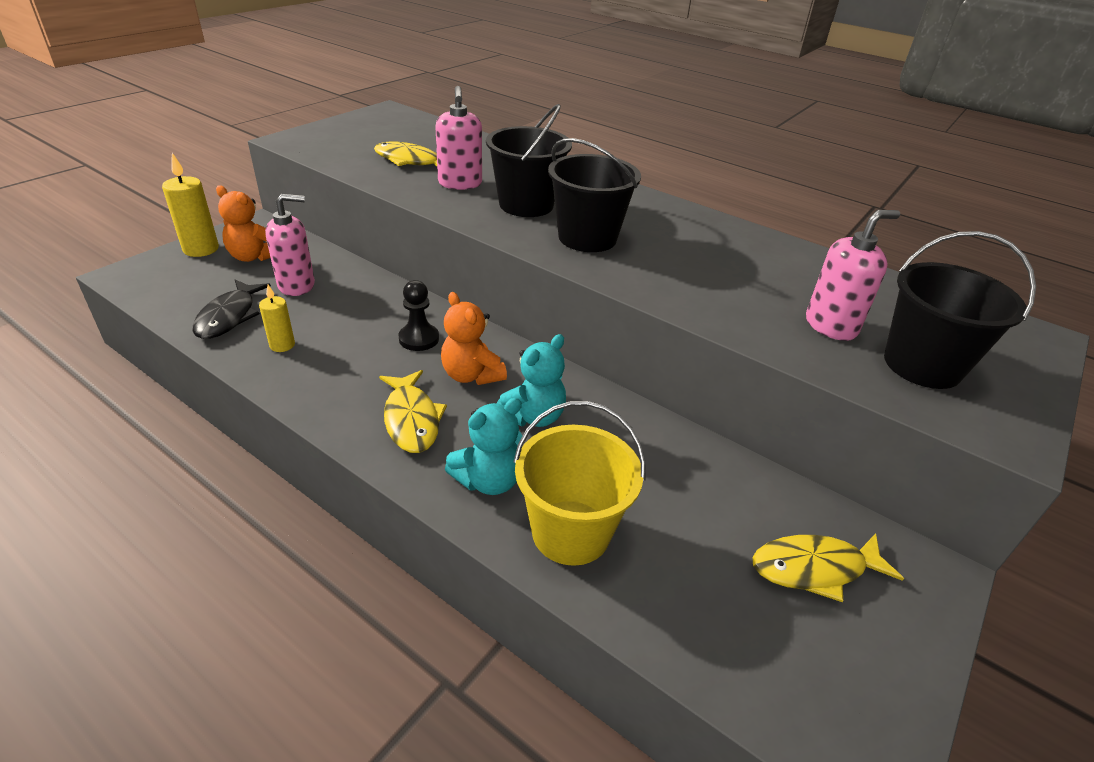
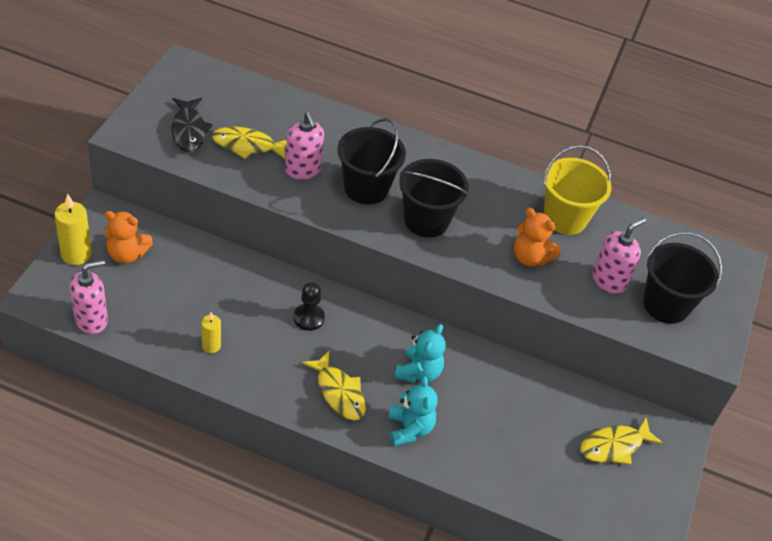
camera: 20 degrees left, 10 degrees up
(229, 317) = (152, 326): black fish -> black fish (189, 130)
(297, 285) = (184, 281): pink soap dispenser -> pink soap dispenser (91, 320)
(471, 375) = (362, 345): orange teddy bear -> orange teddy bear (530, 257)
(489, 480) = (409, 429): turquoise teddy bear -> turquoise teddy bear turned 45 degrees counterclockwise
(571, 532) = (471, 453): yellow bucket -> yellow bucket (565, 218)

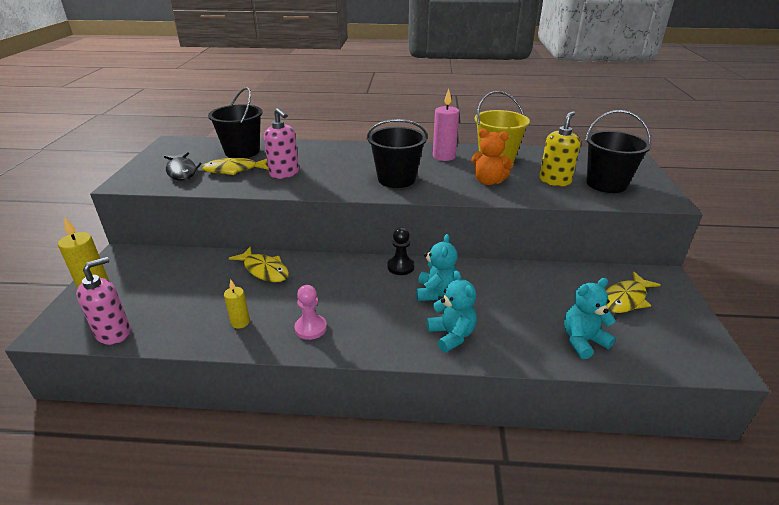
camera: 10 degrees left, 15 degrees down
(127, 254) = (145, 277): orange teddy bear -> none
(276, 375) = (311, 328): none -> pink pawn
(309, 318) = (324, 280): black pawn -> black pawn (400, 267)
(339, 392) = (374, 325): yellow fish -> yellow fish (264, 270)
(366, 188) = (340, 173): black bucket -> black bucket (242, 151)
(502, 194) = (444, 156): none -> pink candle
(534, 478) = (583, 341): none -> turquoise teddy bear
(609, 280) = (555, 181): pink soap dispenser -> yellow soap dispenser

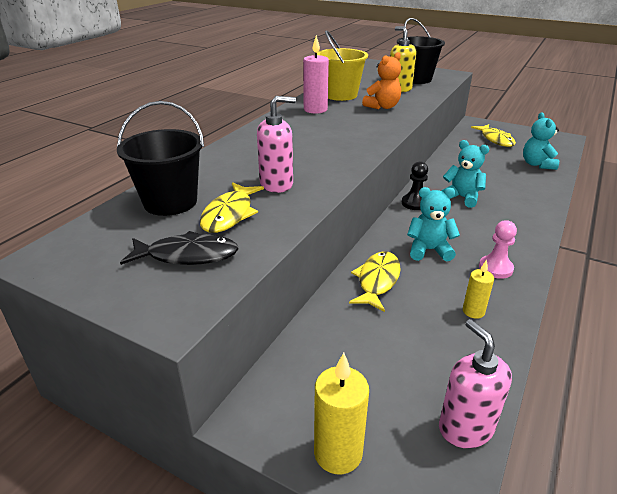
camera: 65 degrees left, 0 degrees up
(264, 270) = (377, 280): yellow fish -> yellow fish turned 45 degrees counterclockwise
(396, 179) = (347, 135): black bucket -> none
(451, 335) = (521, 205): turquoise teddy bear -> turquoise teddy bear (429, 250)

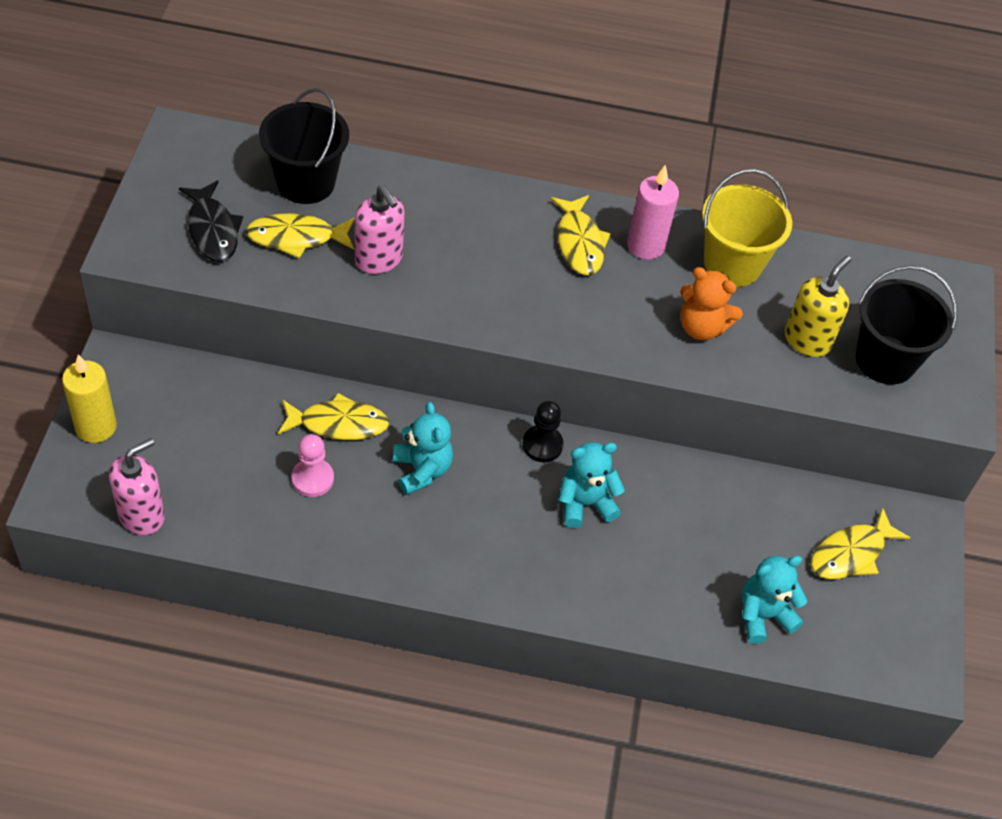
camera: 65 degrees right, 20 degrees up
(302, 124) = (579, 243): none -> yellow fish
(462, 197) = (585, 503): turquoise teddy bear -> turquoise teddy bear turned 120 degrees counterclockwise
(473, 311) = (309, 520): yellow candle -> none
(495, 268) = (405, 543): pink pawn -> pink pawn (312, 479)

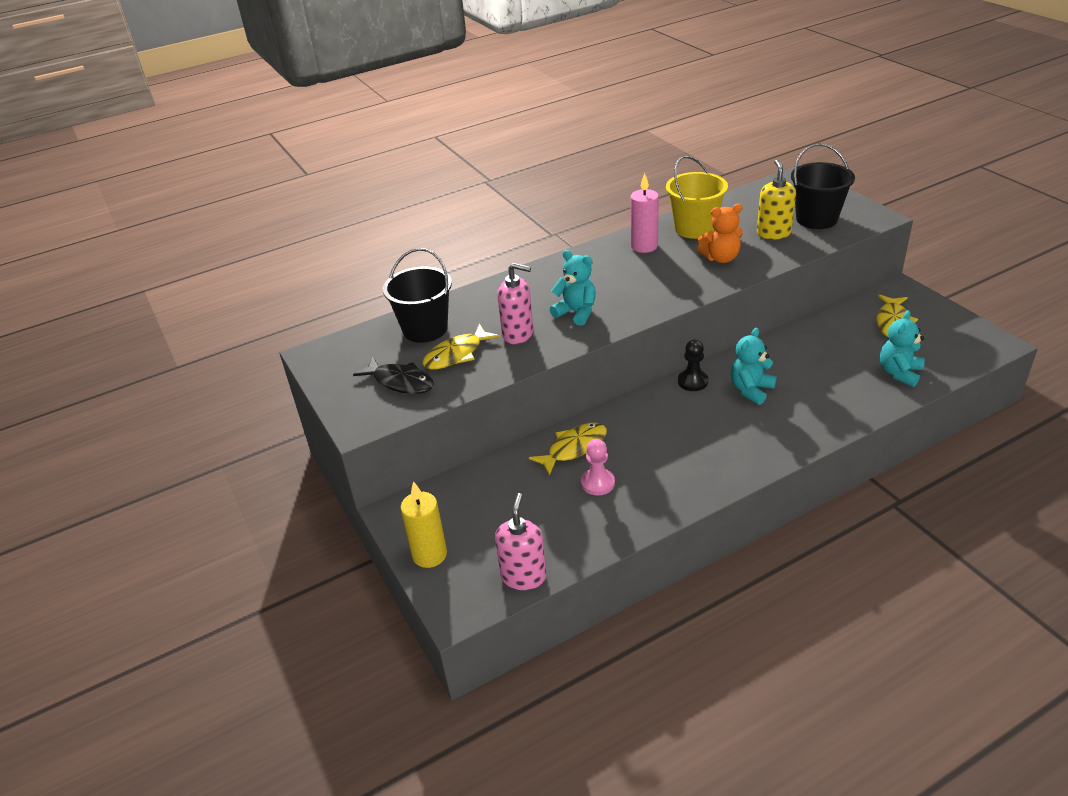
camera: 30 degrees left, 15 degrees down
(422, 470) = (650, 436): turquoise teddy bear -> turquoise teddy bear (576, 312)
(579, 243) = (611, 264): yellow fish -> none

